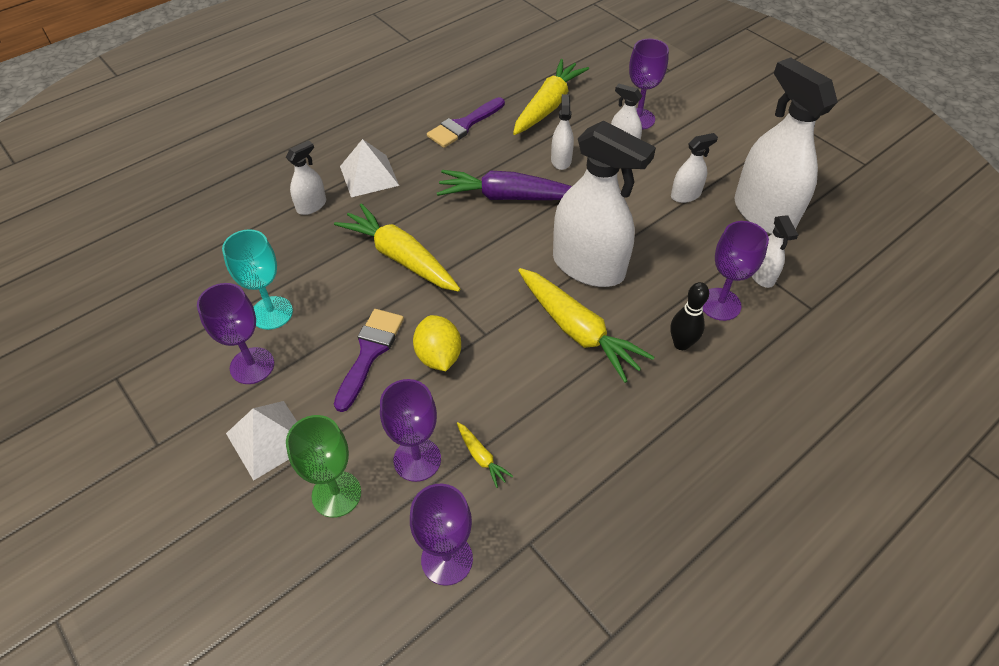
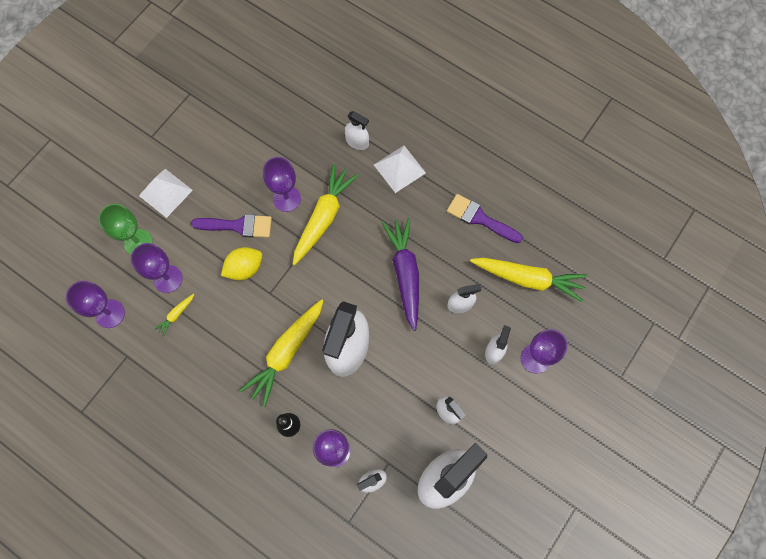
camera: 75 degrees right, 20 degrees up
(252, 366) = (213, 162): purple goblet -> purple goblet (287, 199)
(272, 313) = (256, 156): turquoise goblet -> none

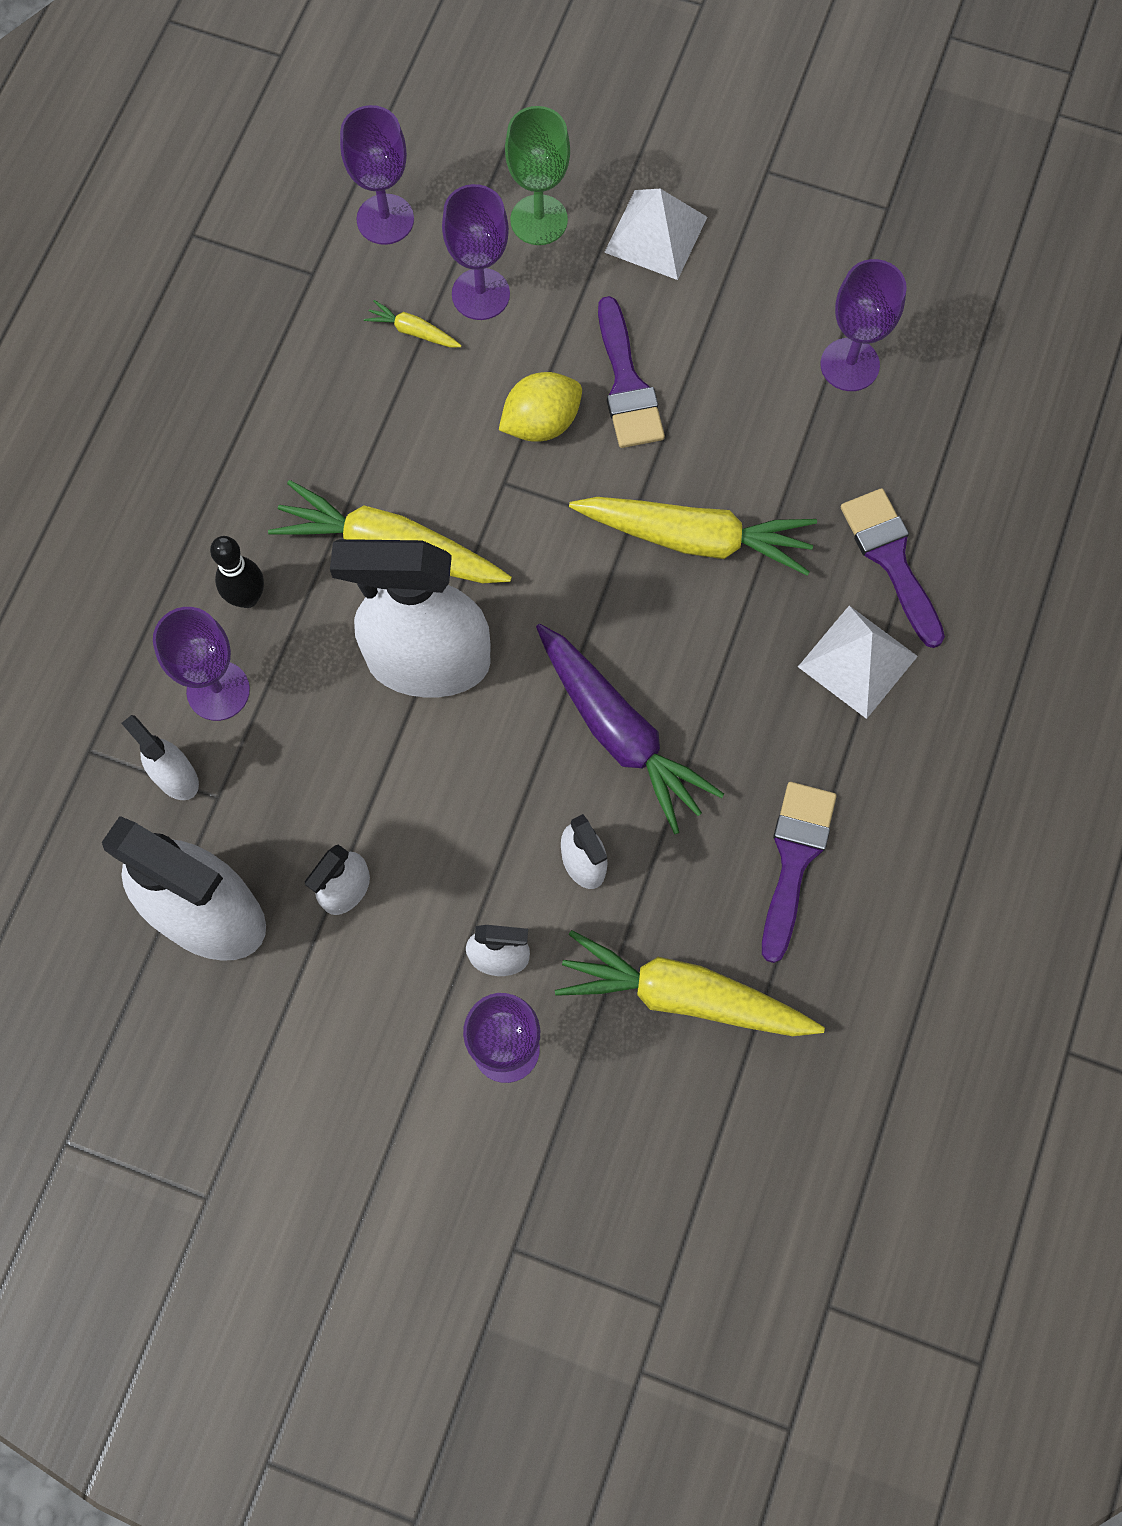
camera: 75 degrees right, 0 degrees up
(244, 268) = (541, 423): yellow lemon -> yellow lemon turned 75 degrees counterclockwise
(287, 199) = (714, 457): purple goblet -> purple goblet (849, 365)
(357, 142) = (891, 559): white spray bottle -> purple brush
(405, 274) = (619, 732): purple carrot -> purple carrot turned 75 degrees clockwise
(528, 279) = (683, 995): yellow carrot -> yellow carrot turned 105 degrees clockwise

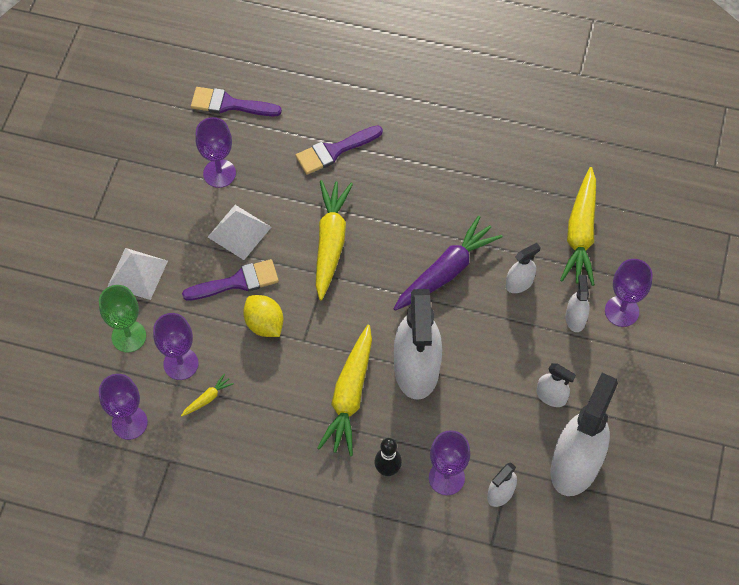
camera: 95 degrees left, 10 degrees down
(413, 331) = (207, 398): yellow carrot -> yellow carrot turned 150 degrees counterclockwise
(794, 859) = (503, 188): purple brush -> purple brush (229, 104)
(857, 661) = (393, 164): white pyramid -> white pyramid (239, 232)

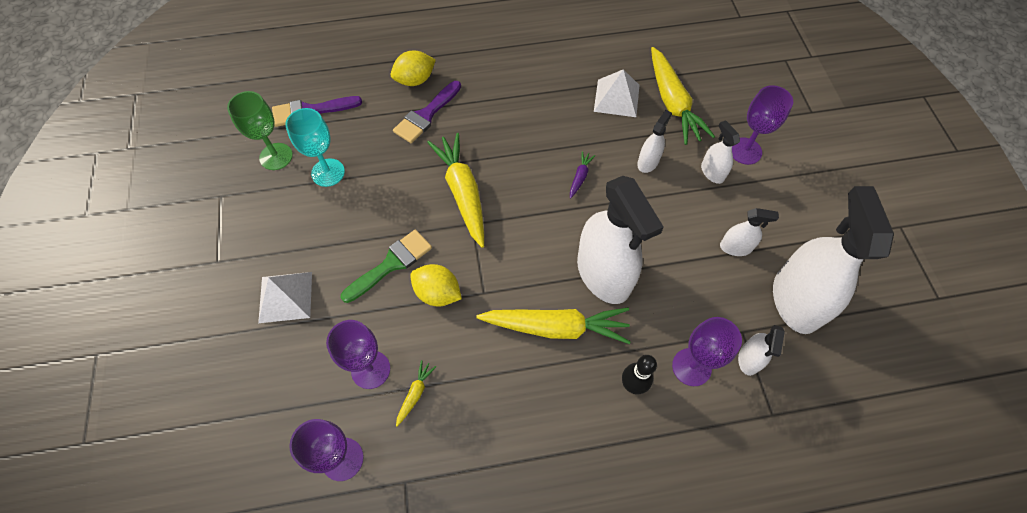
camera: 25 degrees left, 0 degrees up
(129, 336) = (302, 365): green goblet -> green goblet (276, 156)
(219, 173) = (328, 172): purple goblet -> turquoise goblet
(237, 282) = (391, 264): purple brush -> green brush
(239, 232) = (371, 217): white pyramid -> white pyramid (616, 98)
(341, 109) = (415, 80): none -> yellow lemon
(349, 396) = (556, 327): yellow carrot -> yellow carrot turned 75 degrees counterclockwise
(446, 271) = (580, 177): purple carrot -> purple carrot, size x0.43

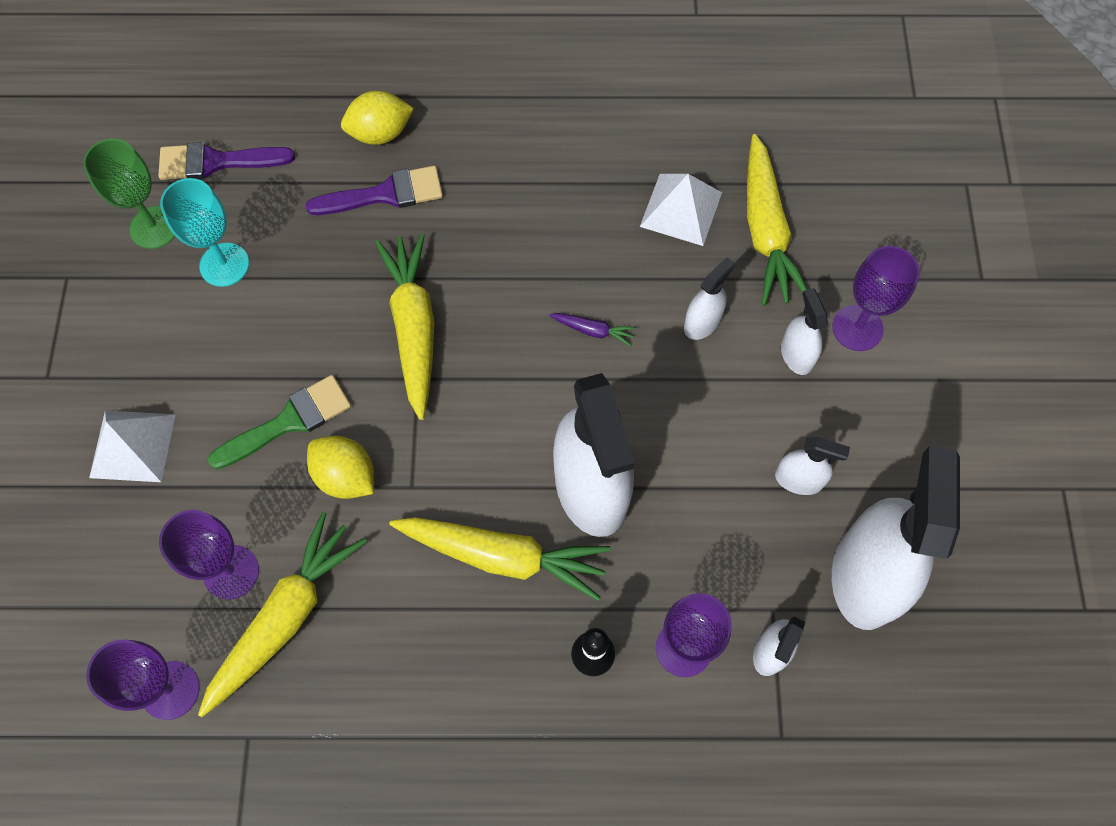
camera: 10 degrees right, 5 degrees up
(415, 394) = (285, 617): yellow carrot -> yellow carrot, size x2.31
(426, 115) = (385, 194): purple brush -> purple brush turned 150 degrees counterclockwise
(580, 177) = (593, 330): purple carrot -> purple carrot turned 75 degrees clockwise

